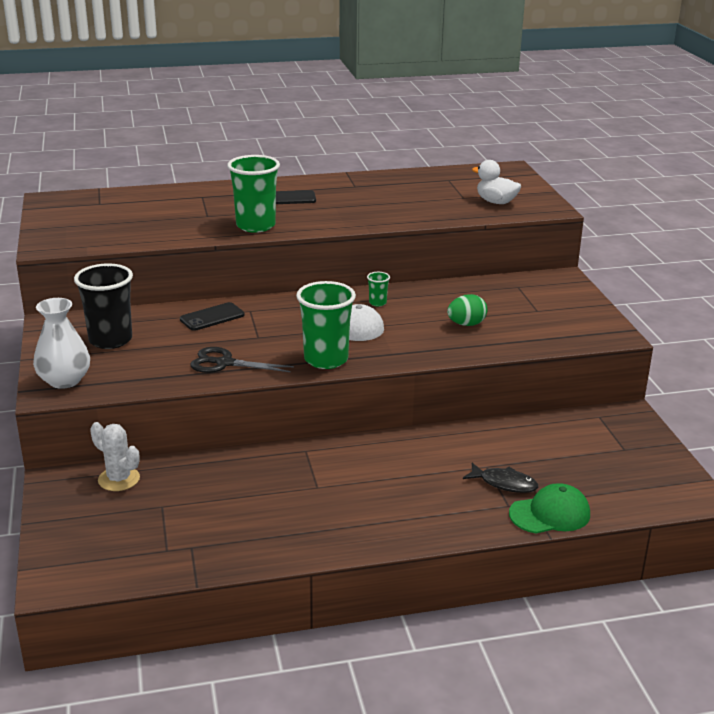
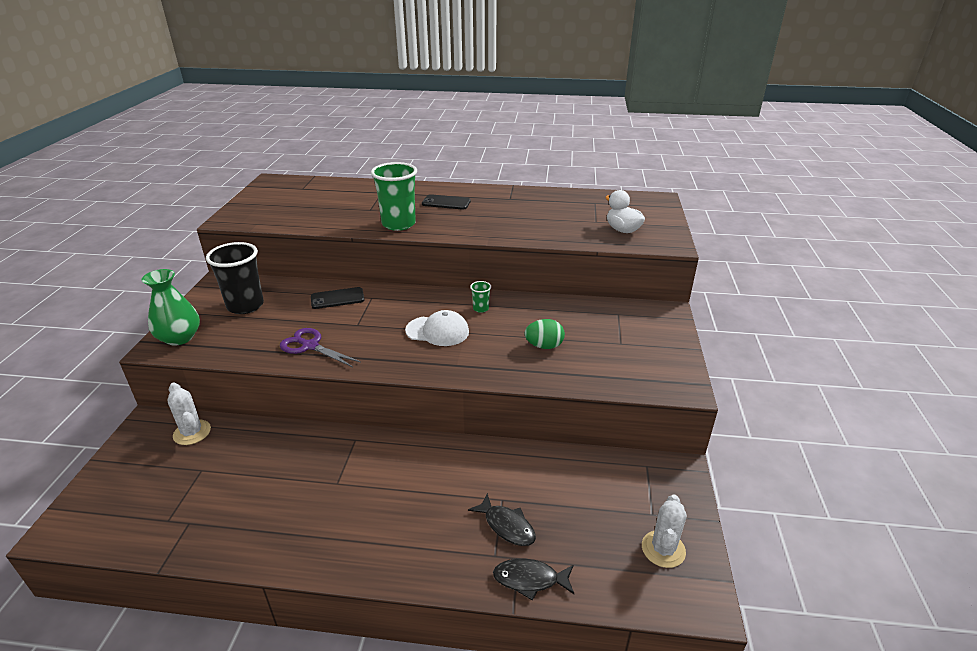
camera: 20 degrees right, 5 degrees up
(64, 380) = (179, 337): white vase -> green vase
(224, 363) = (310, 346): black scissors -> purple scissors
(326, 359) = (394, 359): green cup -> none
(550, 514) = (530, 579): green cap -> black fish
(647, 470) = (663, 549): none -> white cactus

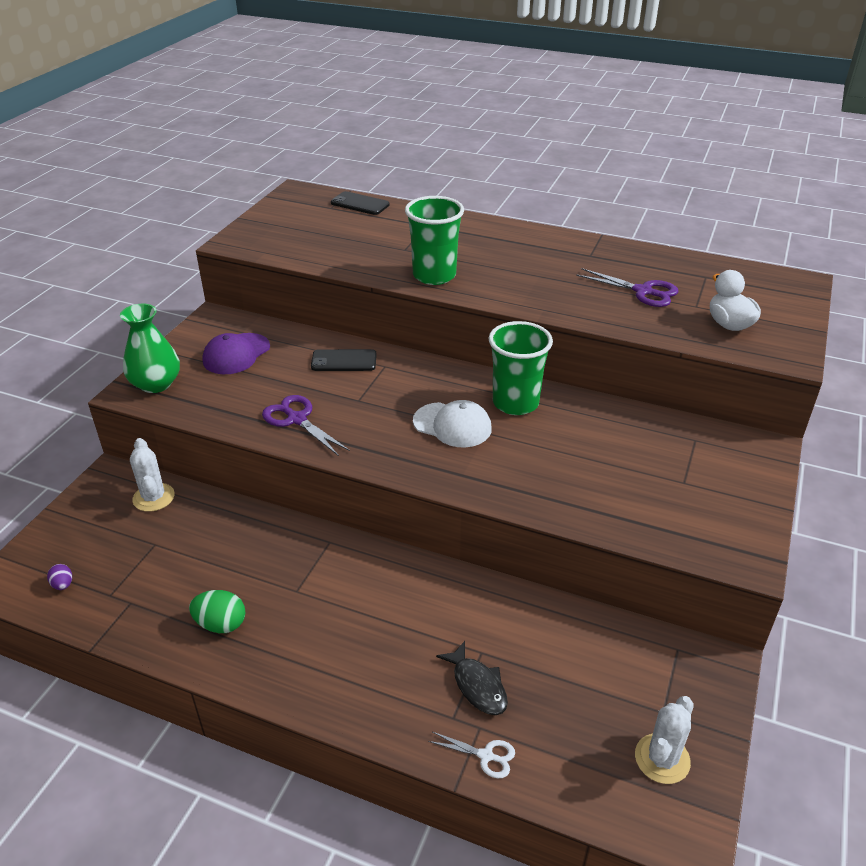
camera: 15 degrees right, 5 degrees up
(120, 520) = (63, 585): none -> purple egg
(245, 306) = (236, 354): black cup -> purple cap
(446, 203) = (504, 251): black phone -> black phone (360, 204)
(480, 308) = (515, 403): green cup -> green cup, size x2.27
(530, 579) = (486, 756): black fish -> white scissors
(544, 346) = (580, 468): green egg -> green egg (221, 624)
(555, 217) = (643, 291): none -> purple scissors

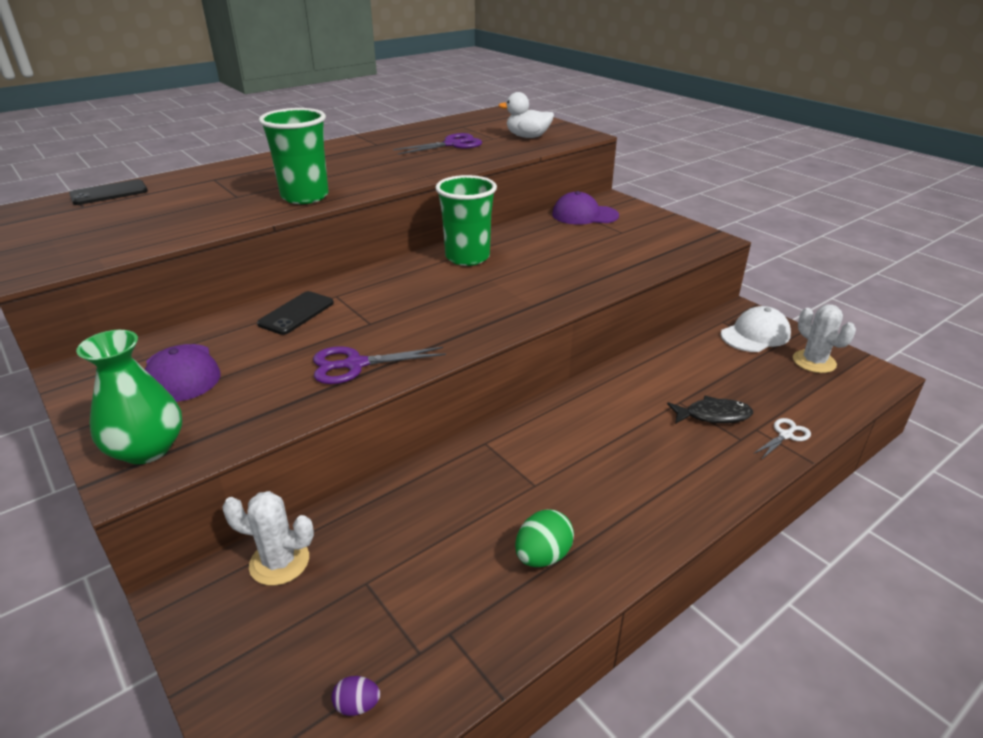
camera: 60 degrees left, 5 degrees down
(452, 425) = (464, 290): white cap -> white cap (755, 335)
(697, 441) = (584, 215): none -> purple cap

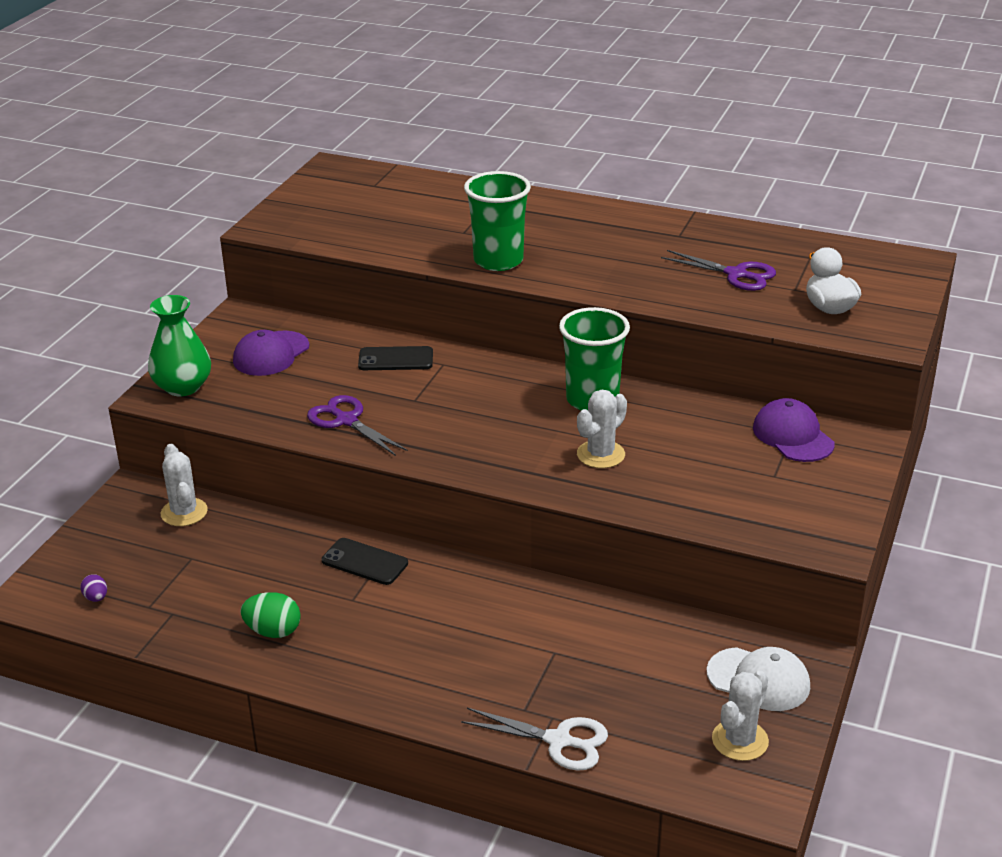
camera: 60 degrees right, 0 degrees up
(109, 193) = (408, 180): black phone -> black phone (365, 562)
(539, 274) = (600, 454): none -> white cactus
(713, 415) = (550, 681): black fish -> none
(785, 435) = (558, 741): white scissors -> white scissors, size x1.64

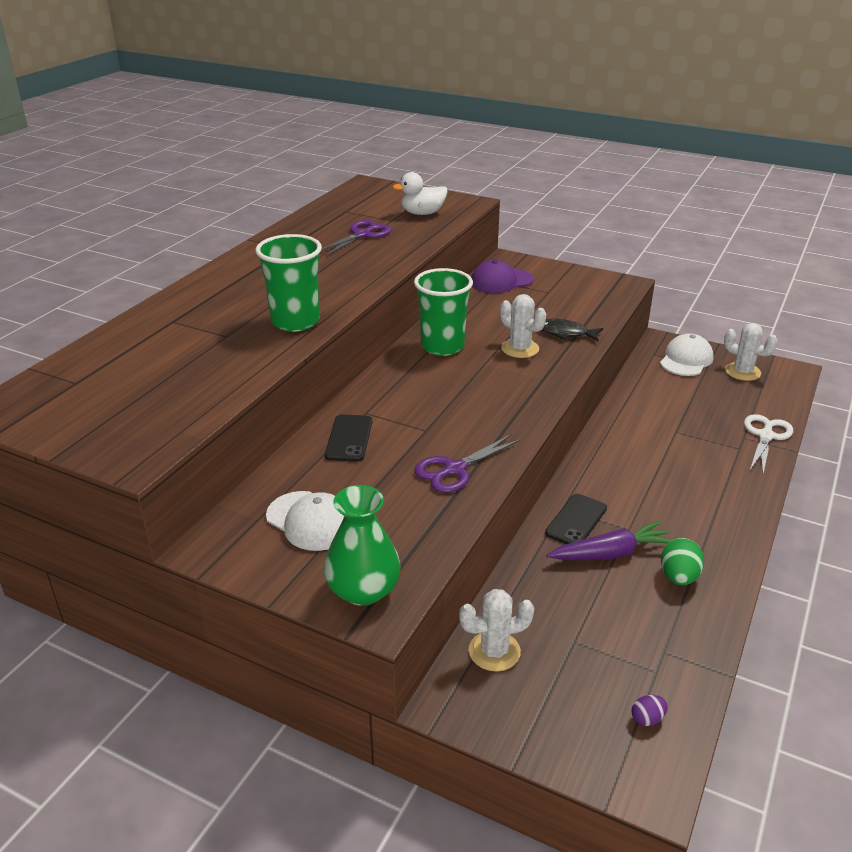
camera: 85 degrees left, 0 degrees up
(271, 354) = (310, 521): purple cap -> white cap
(311, 585) = (611, 553): none -> purple carrot
(652, 489) = (565, 333): none -> black fish

